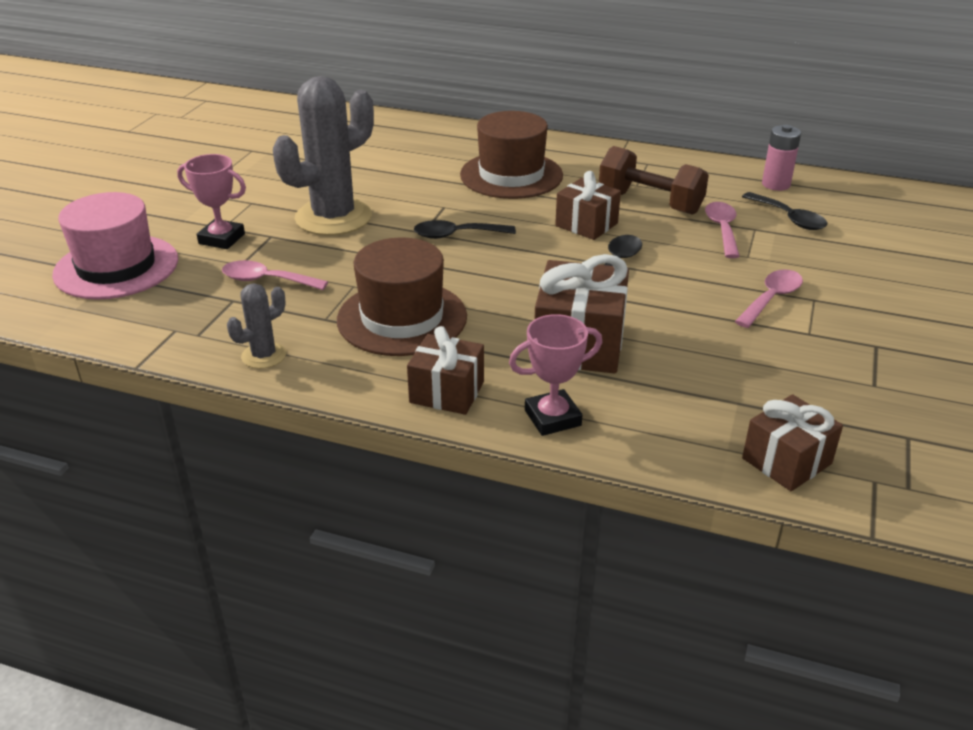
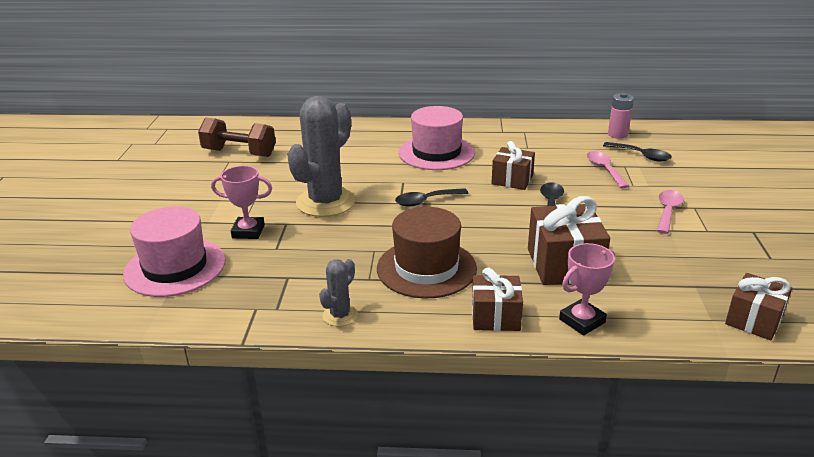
camera: 15 degrees left, 5 degrees down
(266, 280) = (304, 257): pink spoon -> none
(511, 175) = (436, 153): brown hat -> pink hat
(650, 202) = (544, 158): brown dumbbell -> brown dumbbell (239, 153)

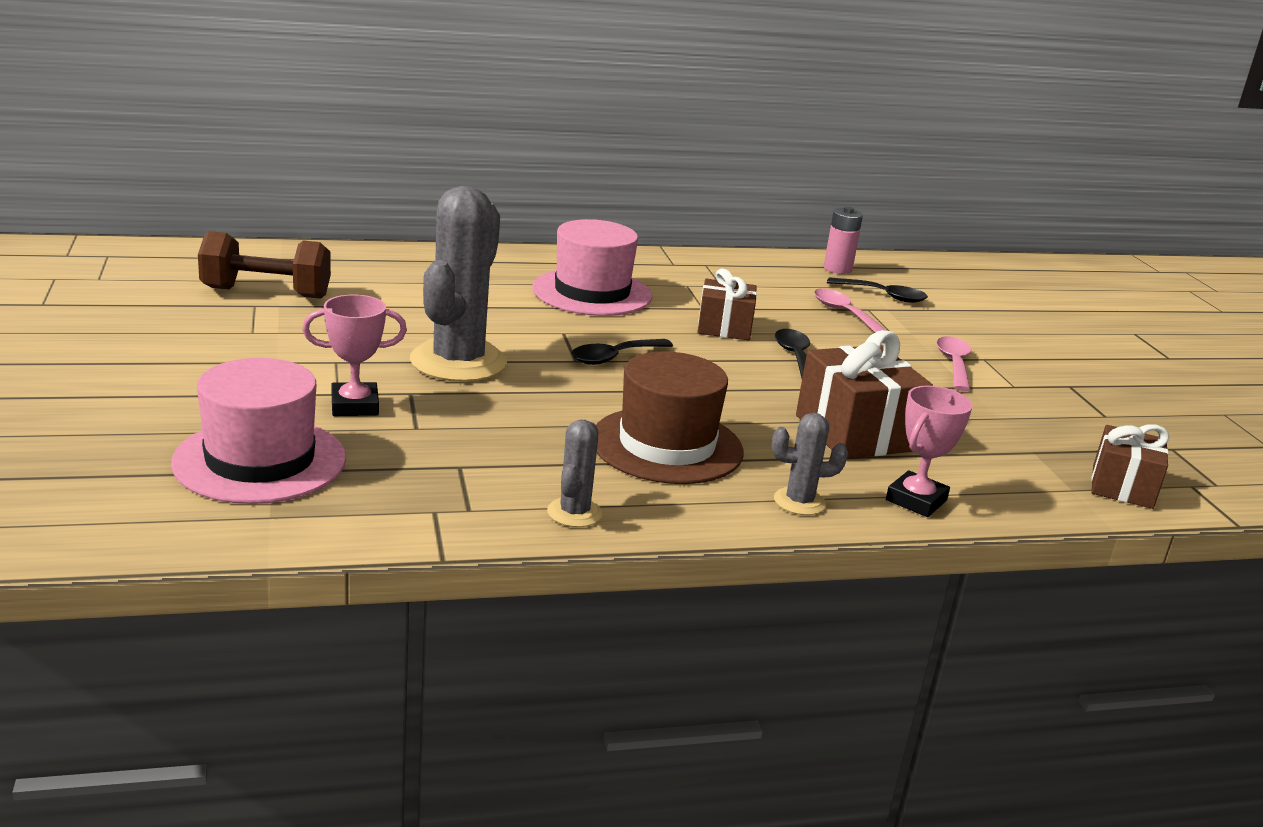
camera: 20 degrees left, 5 degrees down
(495, 317) = (799, 502): brown gift -> grey cactus

